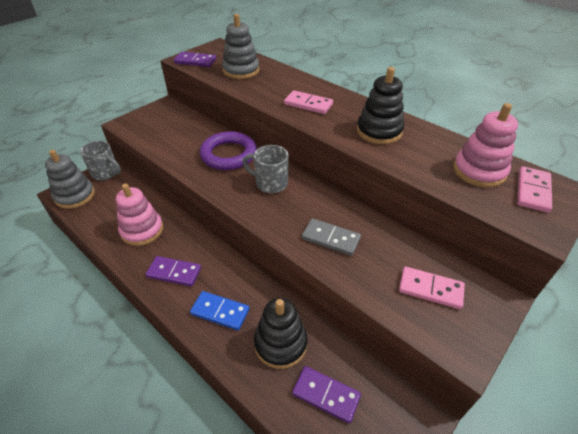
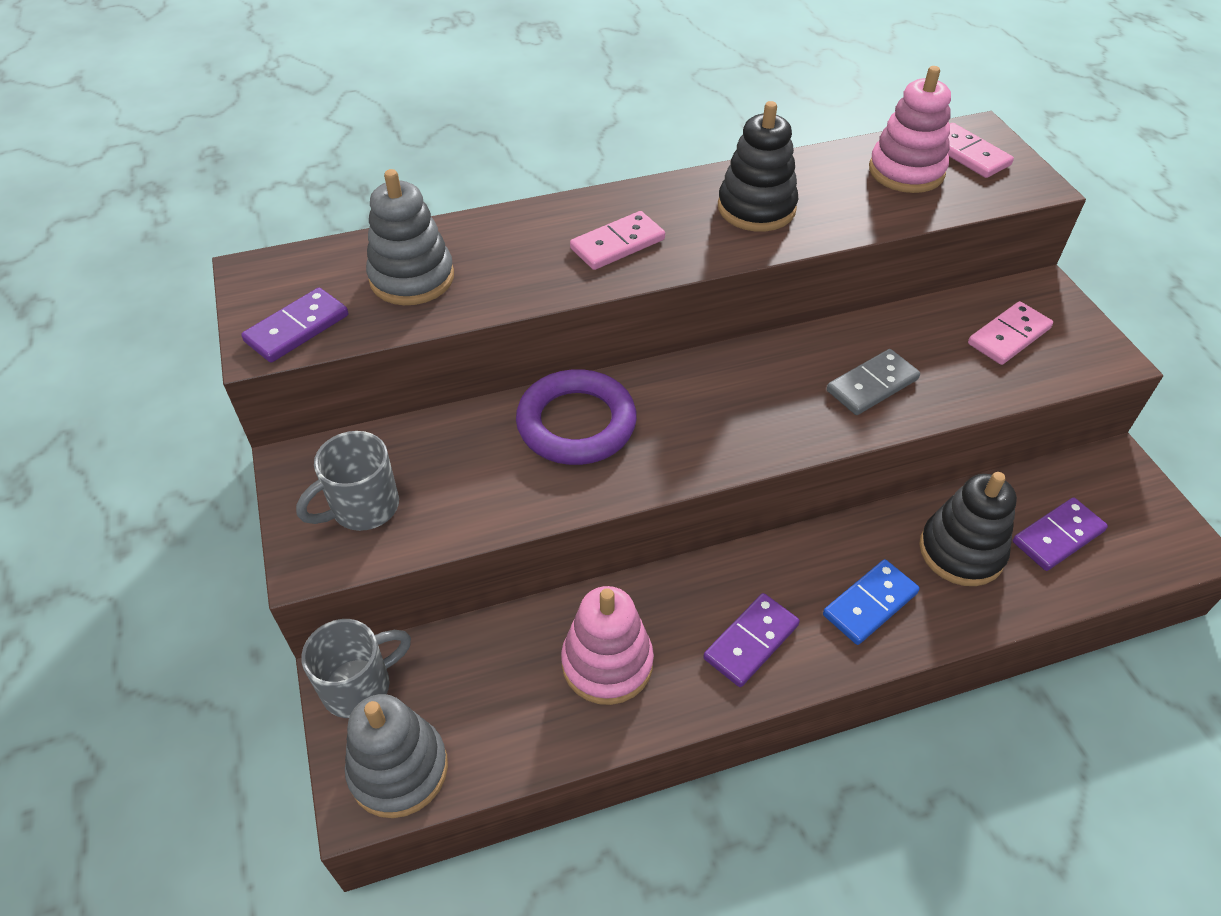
camera: 60 degrees left, 5 degrees up
(270, 183) = (701, 400): grey mug -> grey mug (363, 507)

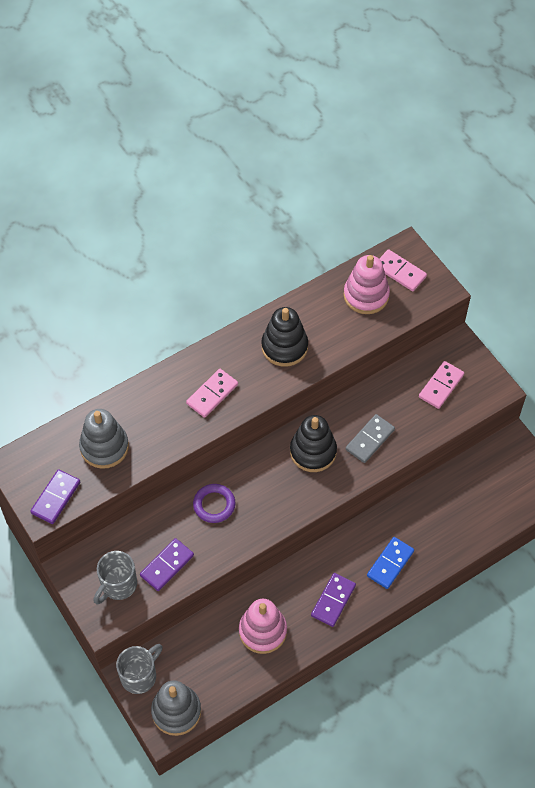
camera: 15 degrees left, 10 degrees up
(576, 423) = (214, 505): purple ring -> purple ring, size x0.63
(961, 551) = (433, 520): black stacking toy -> black stacking toy (313, 451)
(1057, 536) = (483, 498): purple domino -> purple domino (167, 565)

